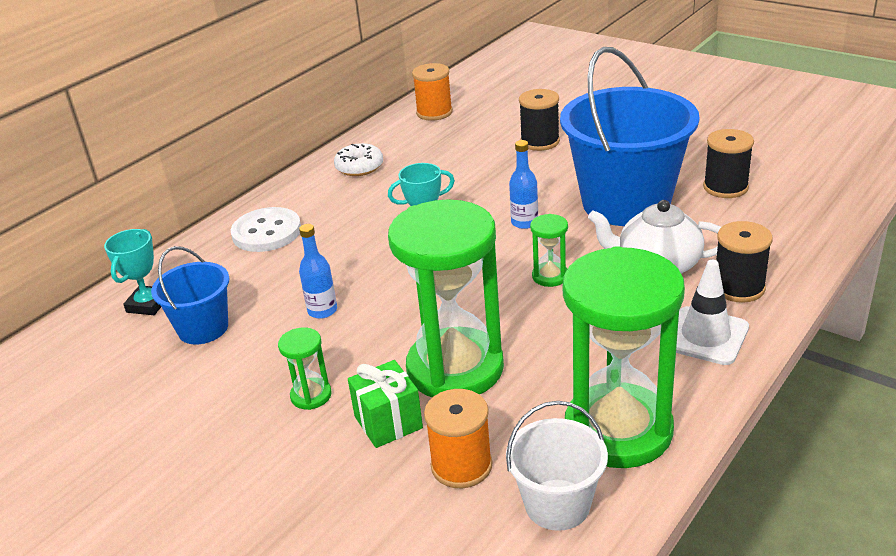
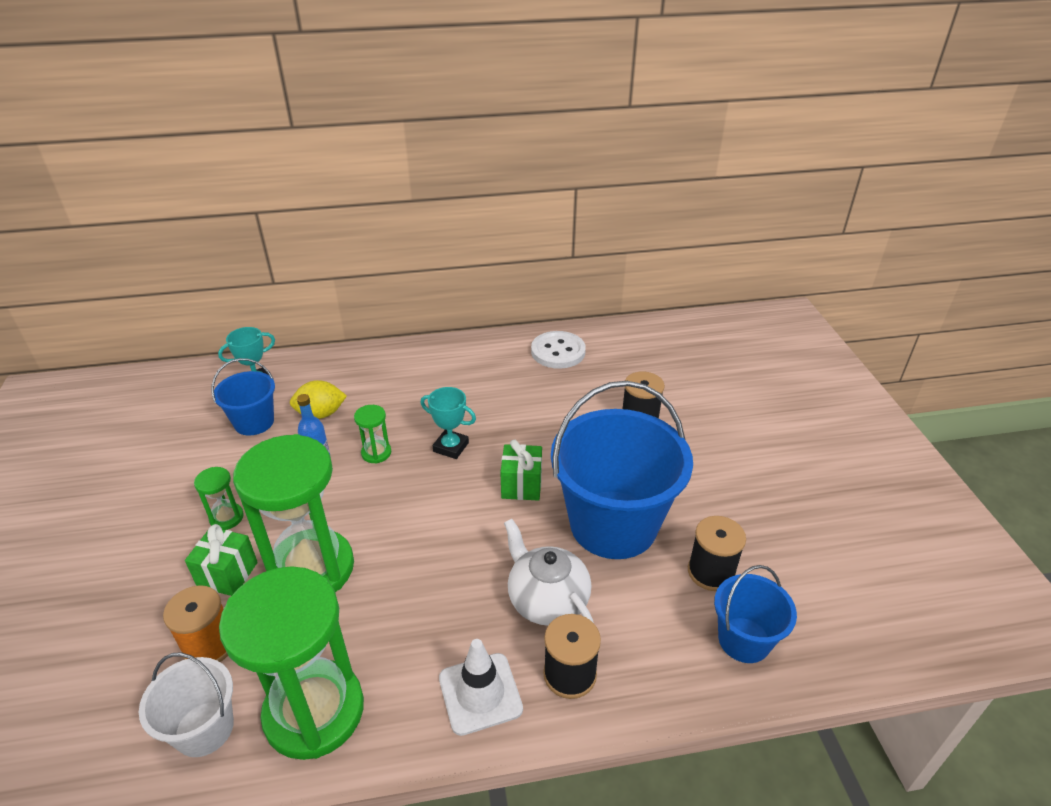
camera: 40 degrees right, 5 degrees up
(263, 285) = (321, 414): none -> yellow lemon
(267, 232) = (377, 374): white button -> white button (558, 352)
(359, 167) = (496, 359): white donut -> none
(434, 112) = (608, 343): orange spool -> none
(524, 222) = (521, 485): blue bottle -> green gift
(550, 276) = (467, 545): green hourglass -> green hourglass (376, 453)
(798, 205) = (744, 640): none -> blue bucket

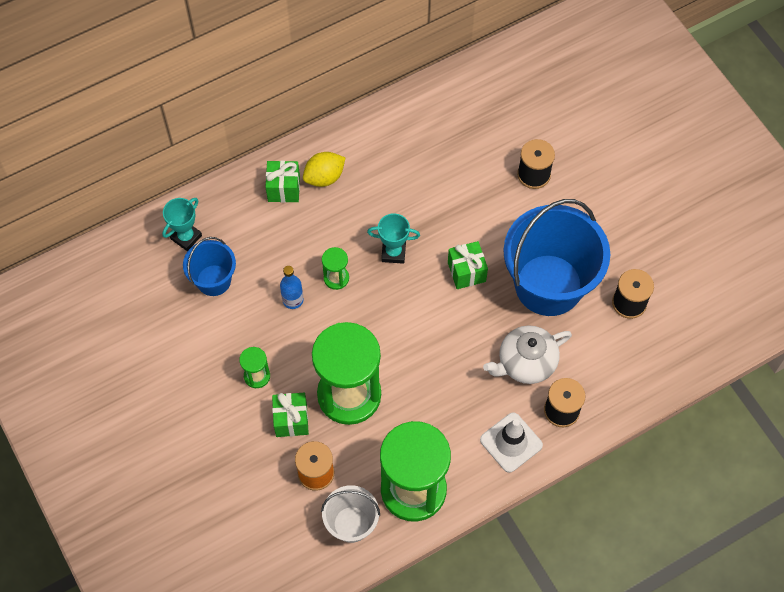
camera: 20 degrees left, 25 degrees up
(321, 414) = (265, 253): yellow lemon -> yellow lemon (324, 177)
(376, 371) = (284, 189): none -> green gift
(547, 600) = (525, 363): white teapot -> white teapot turned 60 degrees counterclockwise
(558, 352) = (435, 114): white button -> none
(744, 640) = (663, 348): blue bucket -> none

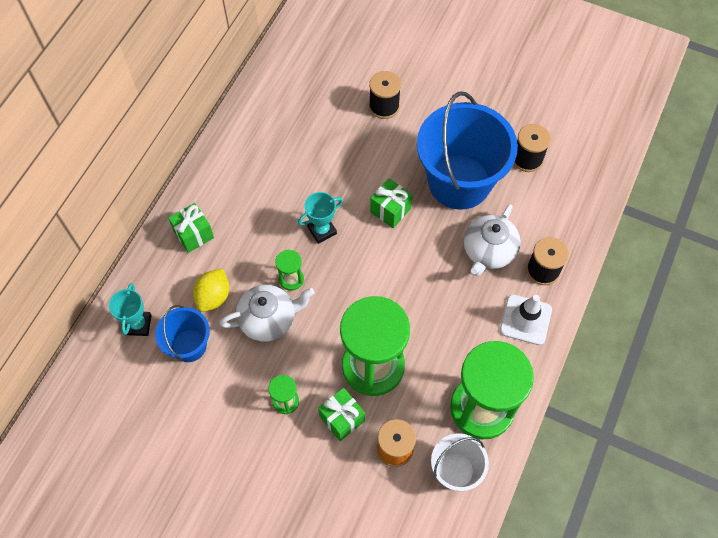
camera: 35 degrees left, 0 degrees up
(293, 300) = (269, 319): blue bottle -> white teapot
(324, 177) = (221, 205): yellow lemon -> yellow lemon (214, 296)

